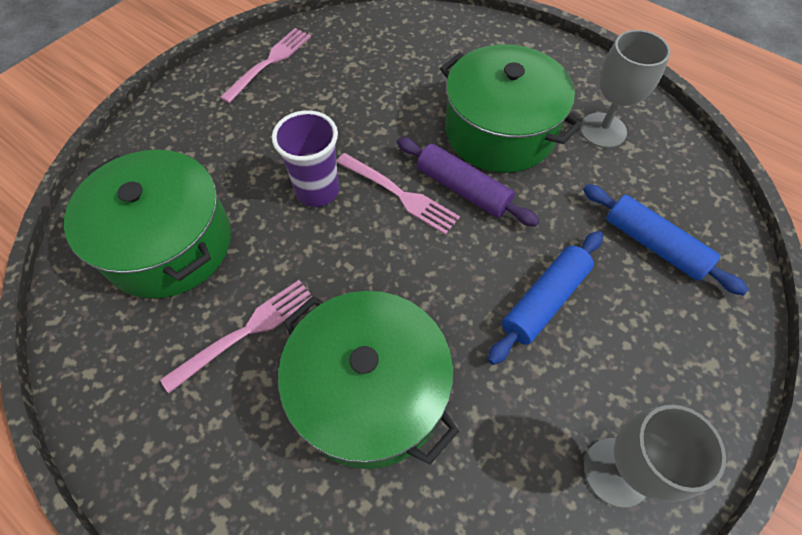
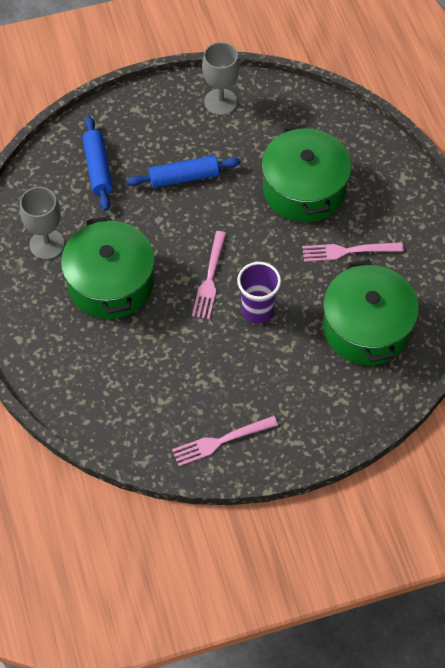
camera: 145 degrees left, 0 degrees up
(399, 194) = (210, 278): pink fork -> pink fork turned 150 degrees counterclockwise
(463, 189) = (170, 259): purple rolling pin -> none

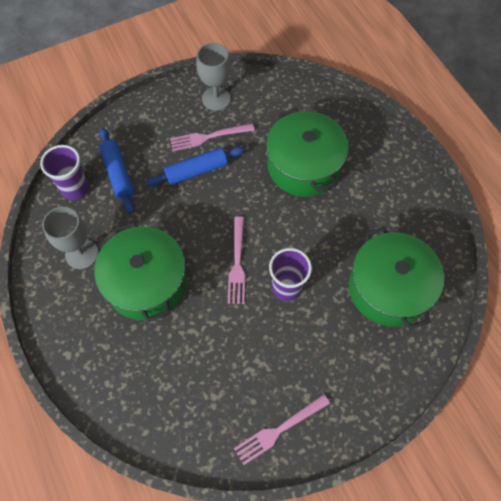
camera: 10 degrees left, 5 degrees up
(49, 177) = (75, 188): none -> purple cup
(348, 251) = (355, 217): pink fork -> pink fork (209, 137)

